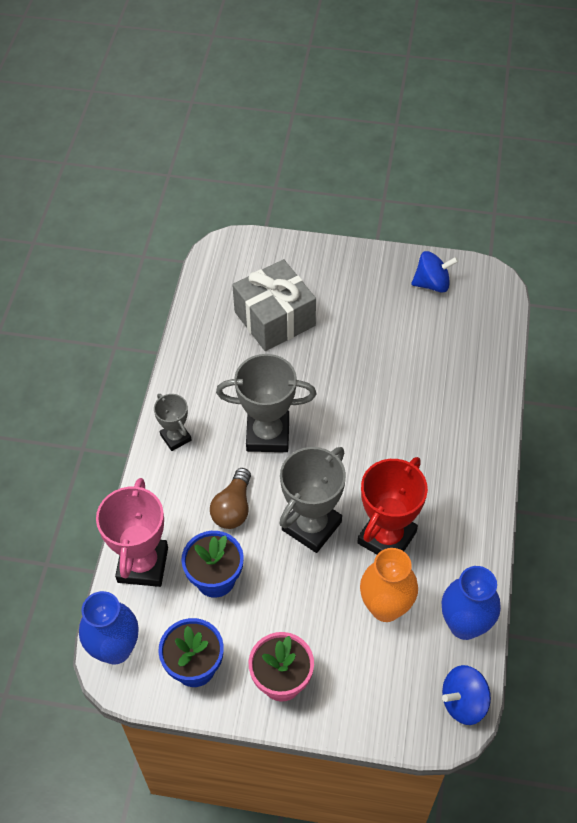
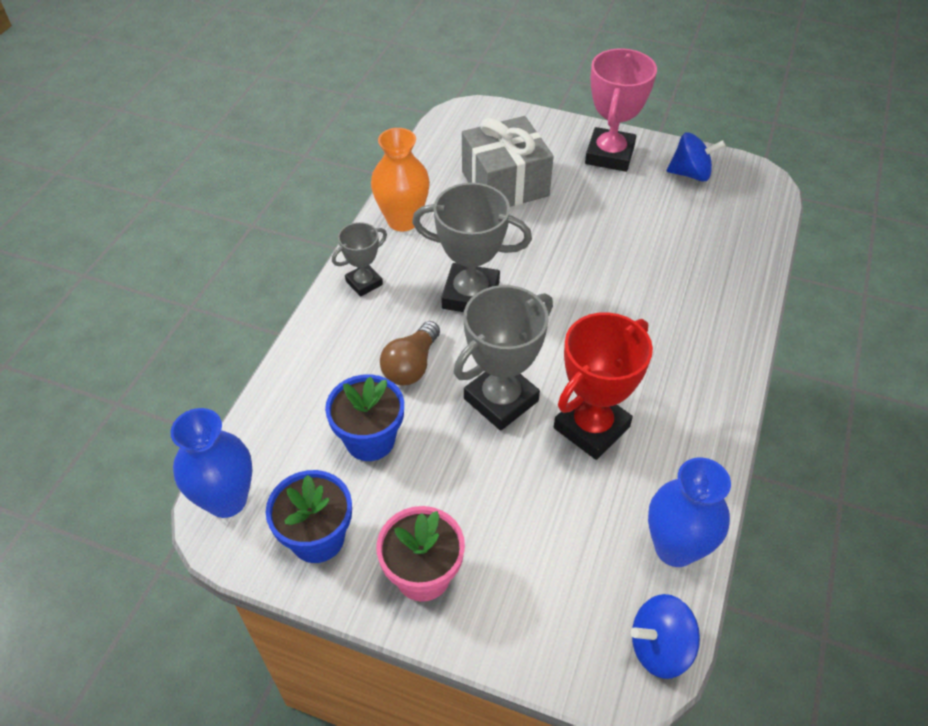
camera: 10 degrees right, 5 degrees down
(143, 564) = (288, 410): pink trophy -> pink trophy (609, 155)
(175, 437) = (364, 283): grey trophy -> grey trophy turned 75 degrees clockwise
(385, 607) = (575, 508): orange vase -> orange vase (403, 220)

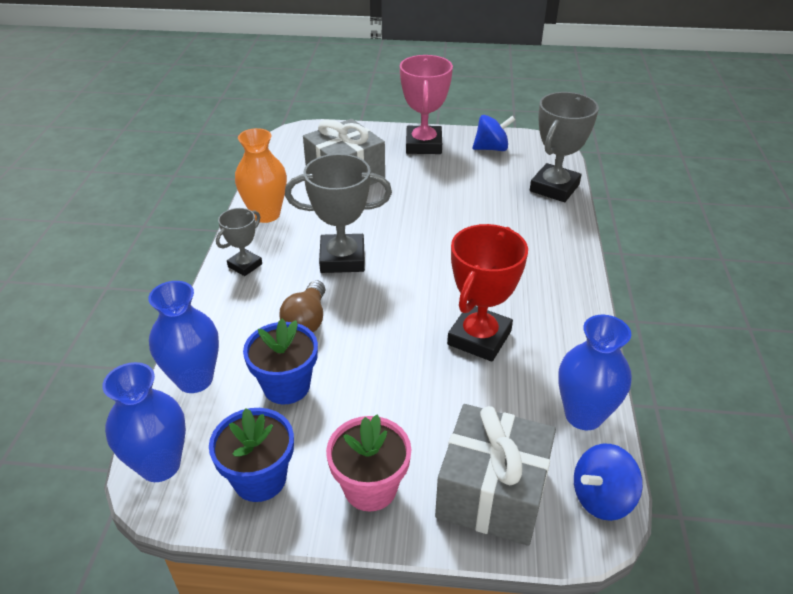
camera: 15 degrees left, 10 degrees down
(281, 411) = (195, 379): none -> blue vase
(501, 400) = (394, 332): grey trophy -> grey trophy (554, 188)
(545, 612) = (492, 492): none -> grey gift

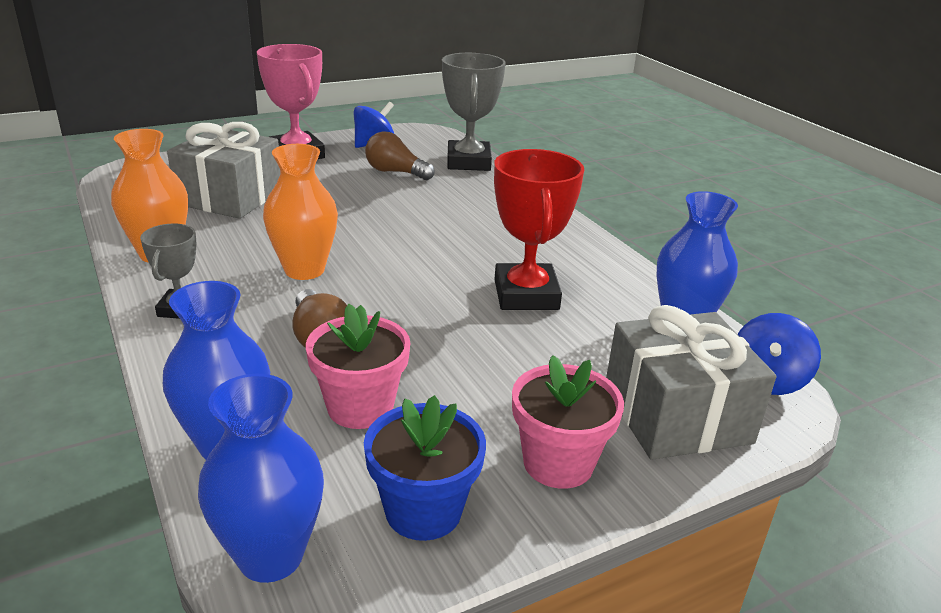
camera: 35 degrees left, 10 degrees down
(286, 386) = (360, 407): blue flower pot -> pink flower pot
(342, 259) = (304, 270): grey trophy -> orange vase
(484, 183) = (395, 172): none -> brown light bulb

